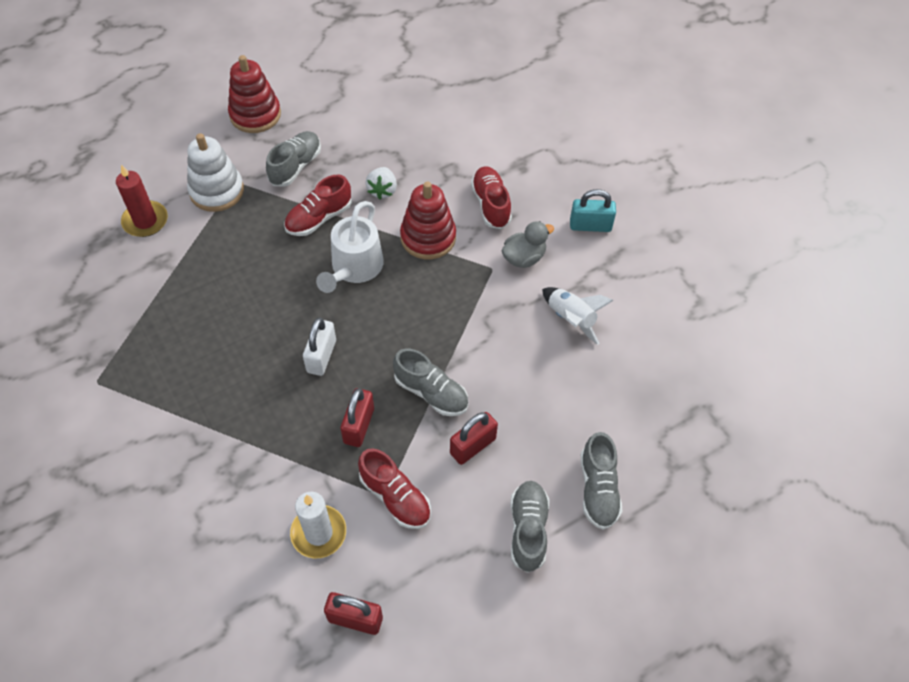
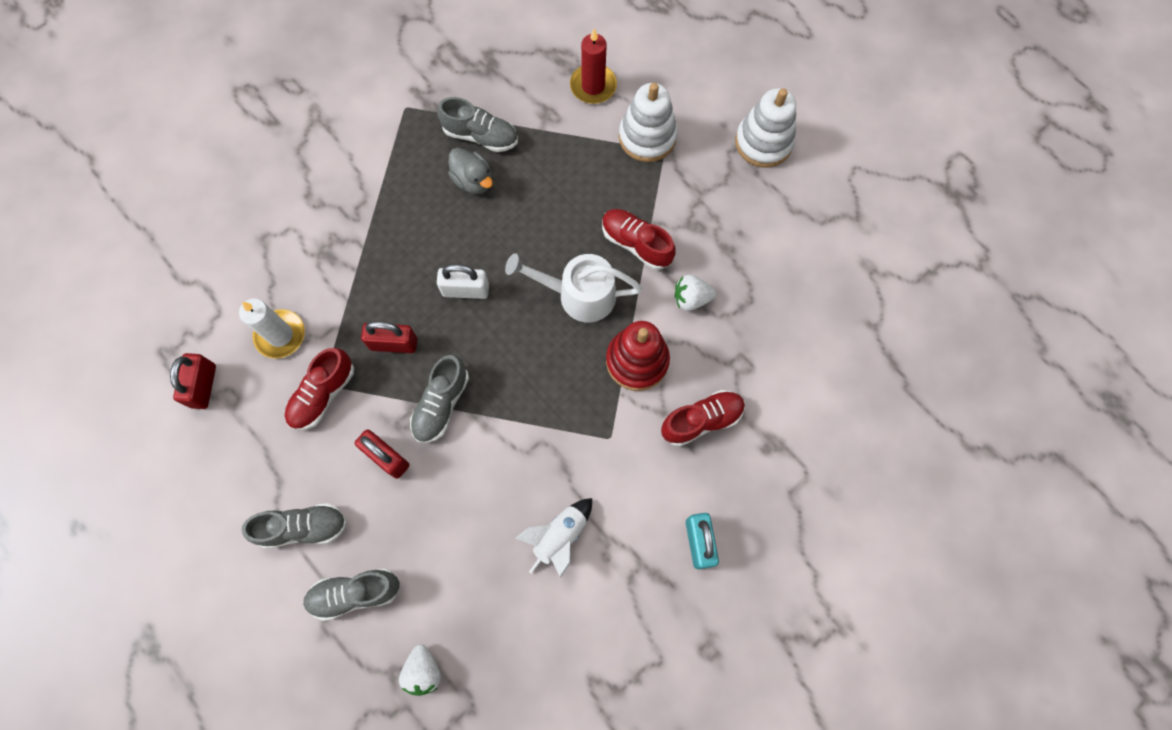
camera: 80 degrees right, 15 degrees up
(255, 115) = (763, 142): red stacking toy -> white stacking toy
(295, 166) = (701, 202): grey shoe -> grey shoe (480, 136)
(524, 258) = (633, 471): grey duck -> grey duck (473, 180)
(672, 440) = (423, 671): none -> white strawberry

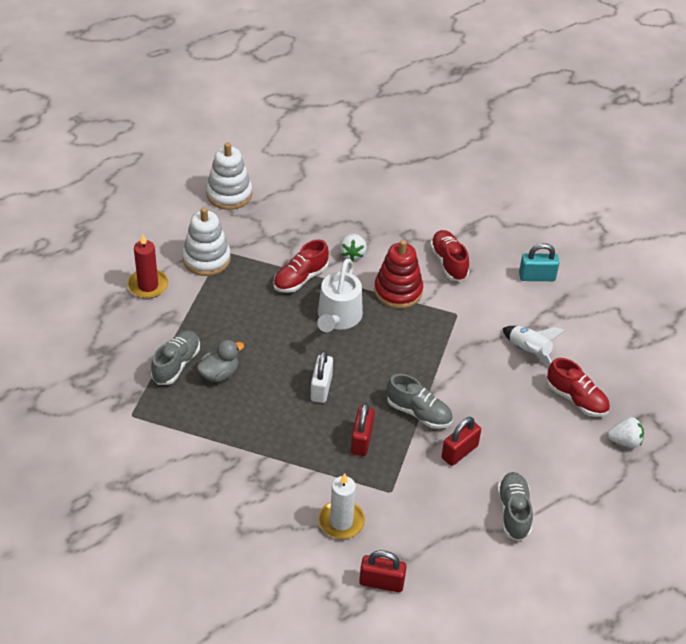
camera: 85 degrees left, 25 degrees down
(323, 394) = (400, 492): red shoe -> red shoe (576, 399)
(355, 593) = (567, 480): grey shoe -> none

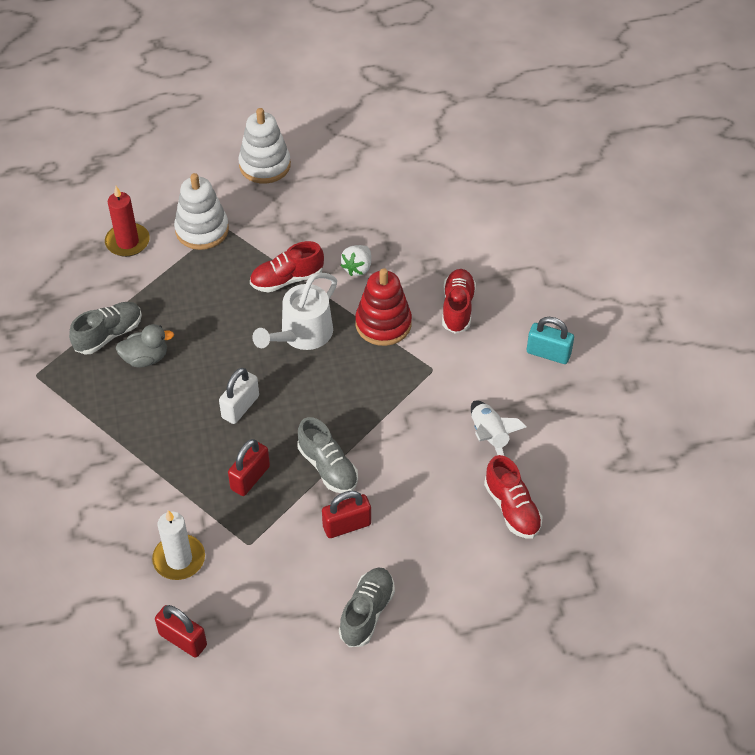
camera: 25 degrees right, 5 degrees up
(624, 441) = (539, 575): white strawberry -> none

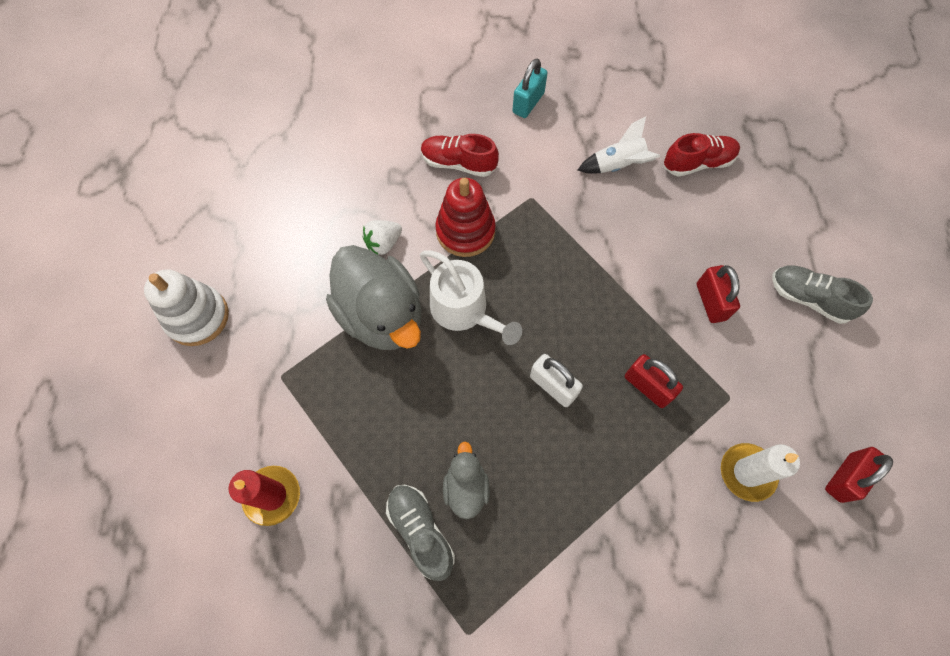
camera: 80 degrees left, 15 degrees up
(202, 230) = (279, 401): white stacking toy -> none
(287, 279) = (382, 315): red shoe -> grey duck
(328, 467) = (640, 309): grey shoe -> none
(357, 268) = (383, 243): white strawberry -> white strawberry turned 105 degrees clockwise

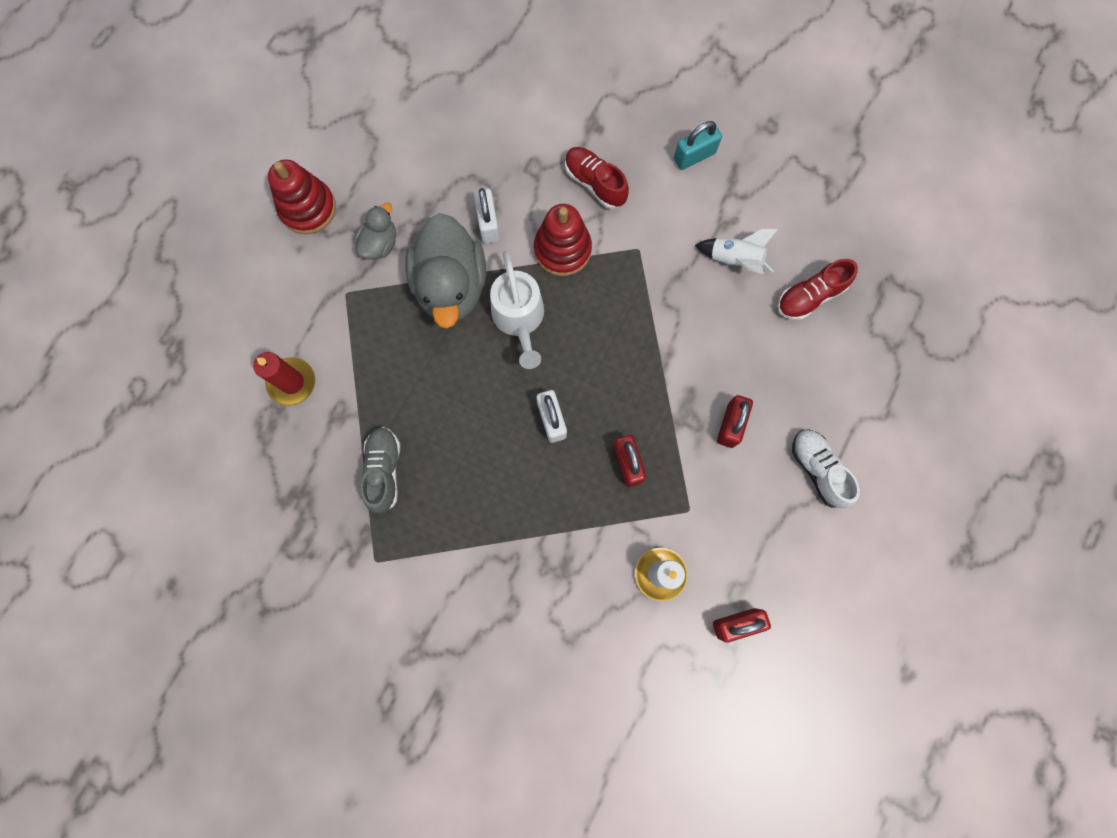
camera: 30 degrees right, 10 degrees up
(197, 317) = (308, 208): white stacking toy -> red stacking toy
(383, 243) = (488, 224): white strawberry -> white padlock
(466, 487) = (436, 458): grey duck -> grey duck (380, 244)
(697, 163) = (810, 296): red shoe -> red shoe turned 135 degrees clockwise
(808, 299) = (818, 470): grey shoe -> white shoe

